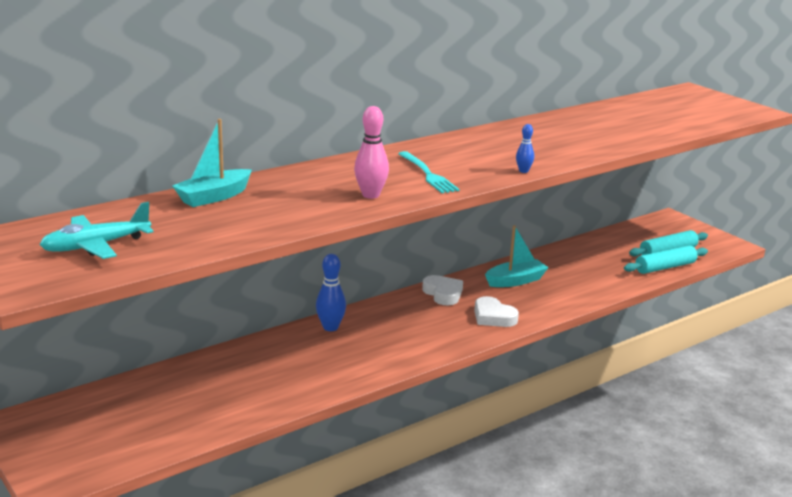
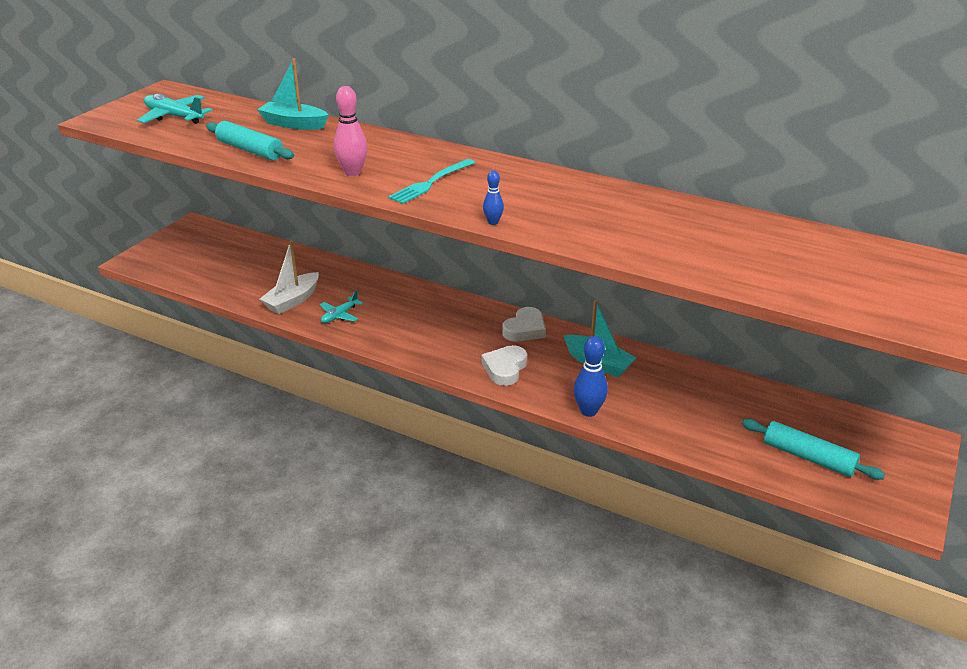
camera: 65 degrees right, 10 degrees up
(279, 390) = (292, 300): none -> white boat
(330, 327) = (408, 293): blue bowling pin -> blue bowling pin (588, 411)
(336, 370) = (339, 315): none -> turquoise plane
(665, 267) = (757, 462): turquoise rolling pin -> turquoise rolling pin (250, 150)

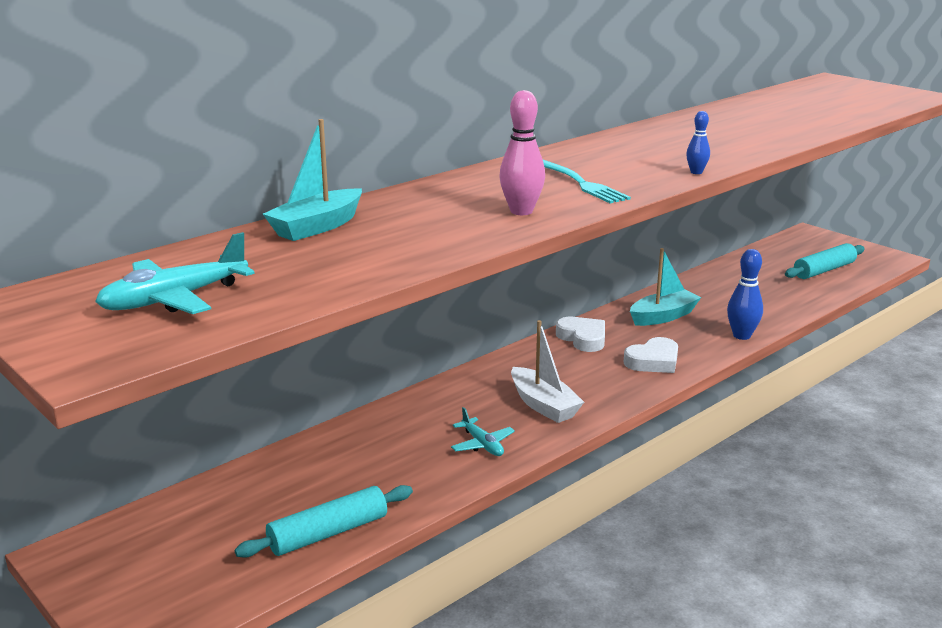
camera: 70 degrees left, 10 degrees down
(250, 150) = (389, 257): turquoise rolling pin -> turquoise rolling pin (328, 533)
(292, 300) = (417, 477): white boat -> white boat (543, 405)
(505, 368) = (653, 361): white heart -> white heart turned 75 degrees counterclockwise

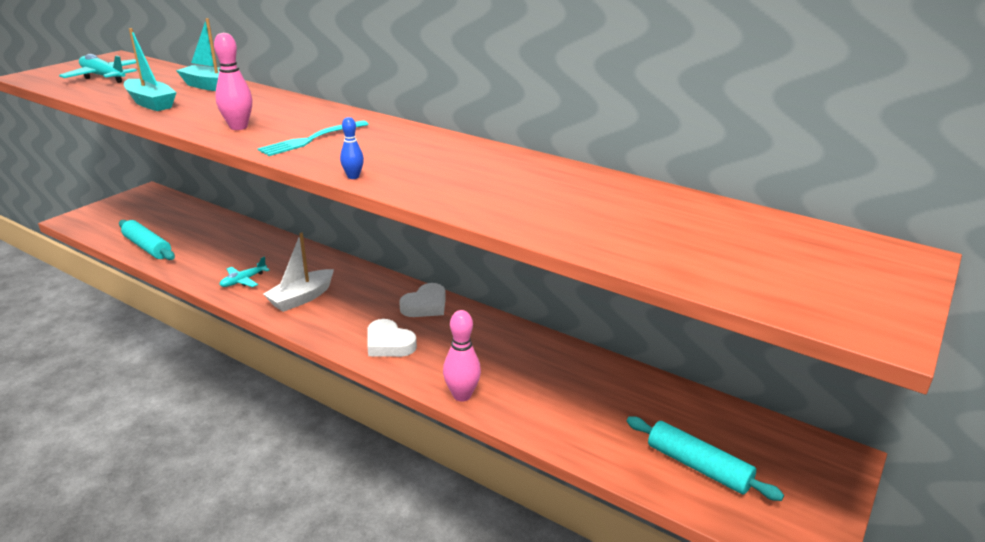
camera: 75 degrees right, 5 degrees up
(663, 316) = (490, 345): turquoise boat -> turquoise boat (151, 103)
(741, 336) = (462, 395): blue bowling pin -> pink bowling pin

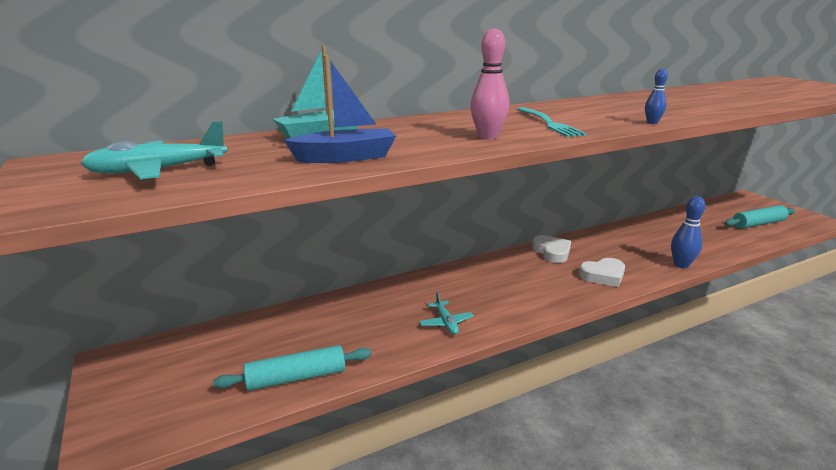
camera: 60 degrees left, 5 degrees down
(151, 103) = (345, 157): turquoise boat -> blue boat
(301, 298) = (505, 298): white boat -> none
(462, 395) = (681, 265): pink bowling pin -> blue bowling pin

